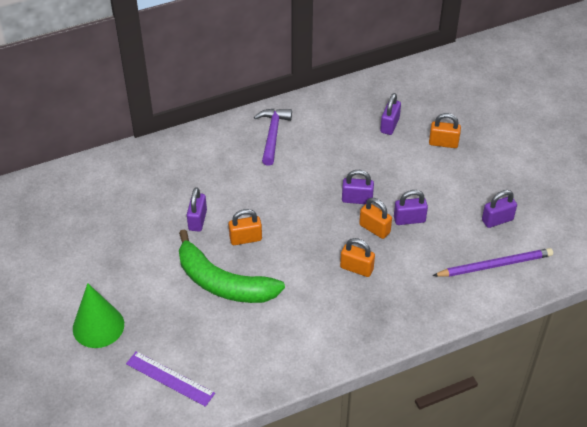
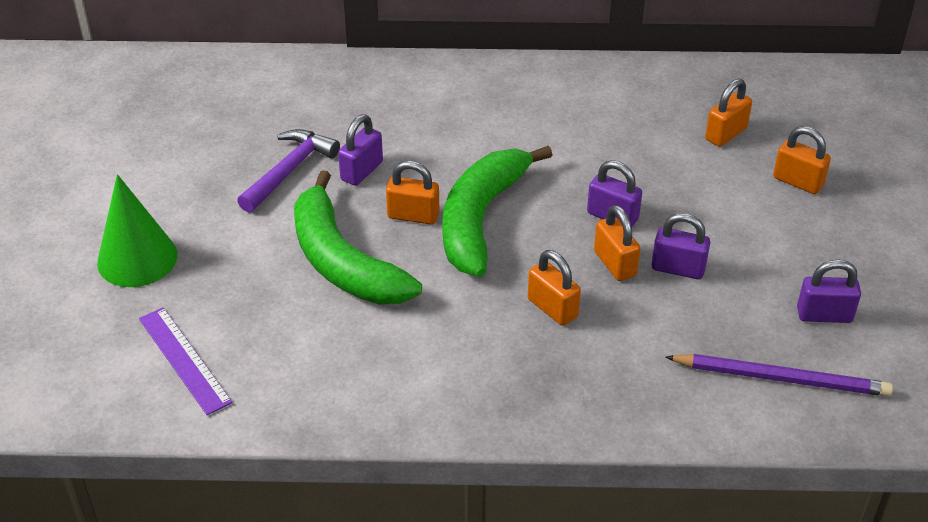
camera: 25 degrees right, 5 degrees down
(272, 135) = (540, 96): purple hammer -> purple hammer (289, 170)
(285, 227) = (480, 219): none -> green banana
(389, 125) = (726, 134): purple padlock -> orange padlock

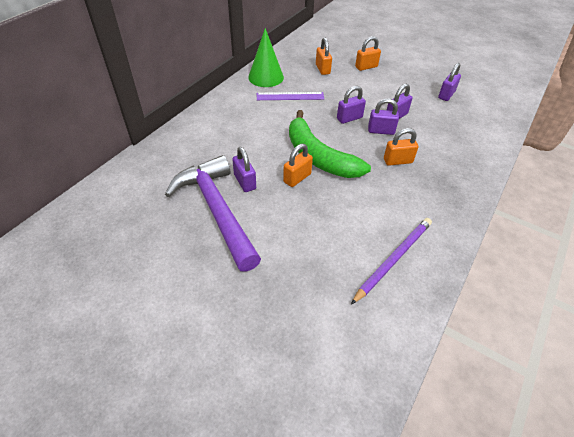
camera: 60 degrees left, 5 degrees up
(137, 258) = (233, 318): green cone -> green cone (266, 77)
(184, 360) = (347, 328): purple ruler -> purple ruler (290, 96)
(289, 170) = (216, 210): purple hammer -> purple hammer, size x1.70
(343, 262) = (312, 219): green banana -> none
(615, 264) = (381, 131): orange padlock -> purple padlock
(781, 378) = (476, 120): purple pencil -> purple pencil (393, 259)

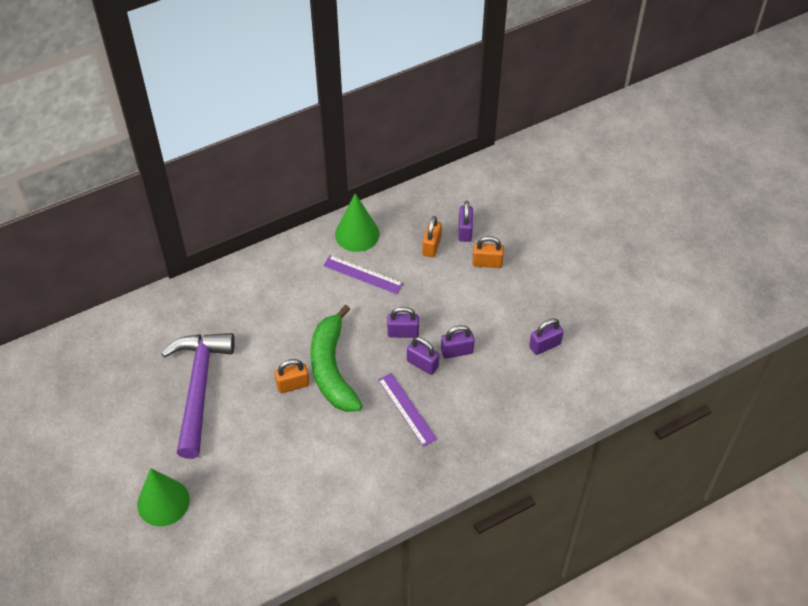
camera: 30 degrees right, 5 degrees up
(245, 182) = (242, 368): purple padlock -> purple padlock (465, 231)
(252, 322) = (163, 502): none -> green cone
(393, 259) = (313, 506): purple pencil -> none
(398, 161) = (407, 409): orange padlock -> purple ruler

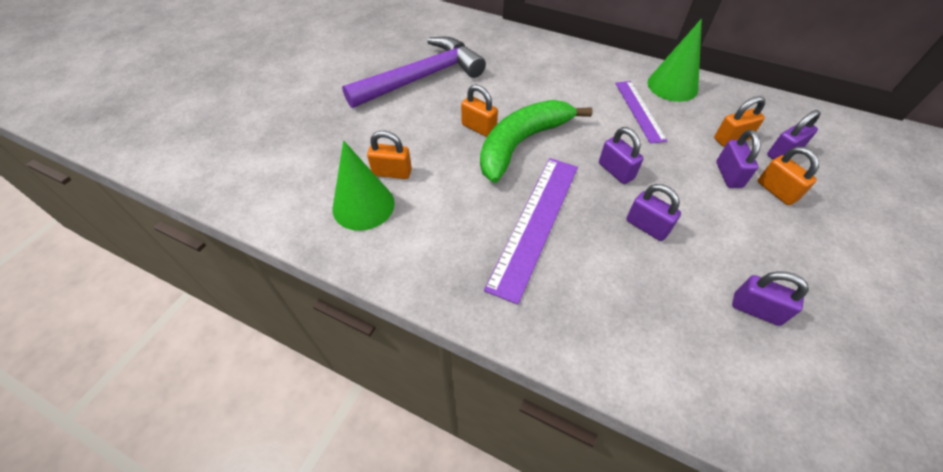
camera: 55 degrees right, 0 degrees up
(163, 502) = (296, 113): green cone -> green cone (363, 205)
(291, 467) = (392, 172): none -> orange padlock
(407, 409) = (535, 223): purple ruler -> purple ruler, size x1.60
(422, 364) = (599, 206): purple padlock -> purple padlock (728, 175)

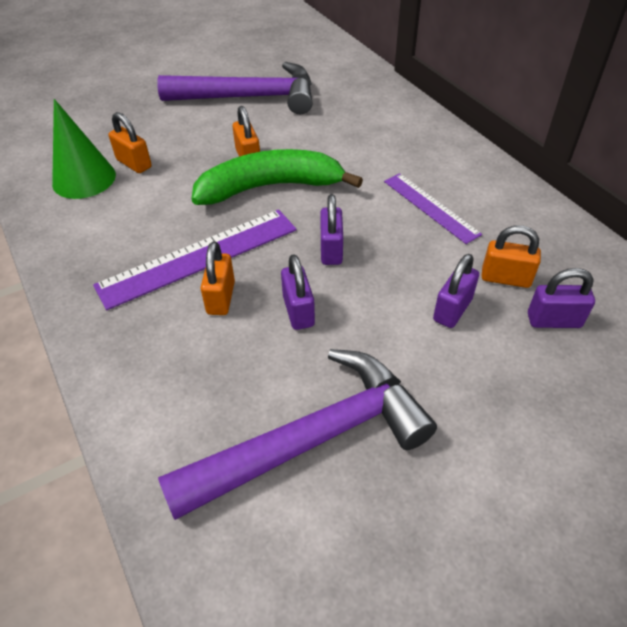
camera: 35 degrees right, 5 degrees down
(639, 110) = (430, 207): purple ruler -> purple ruler turned 60 degrees counterclockwise
(672, 86) = (503, 199): green cone -> none
(756, 309) = (312, 439): purple padlock -> purple hammer
(776, 191) = (490, 352): orange padlock -> orange padlock (221, 298)

